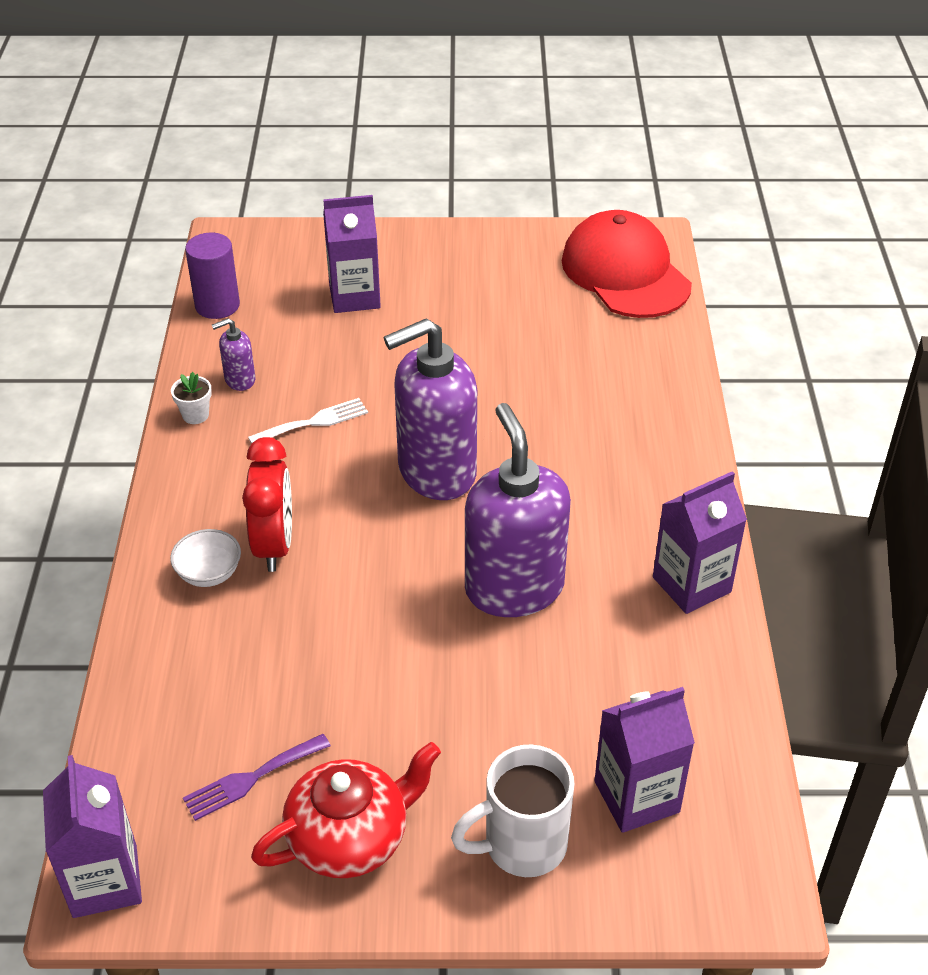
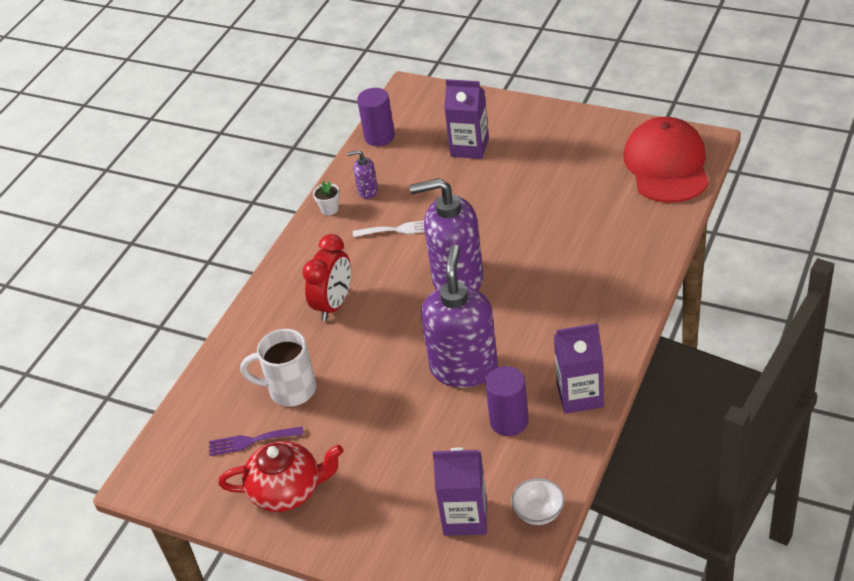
camera: 30 degrees right, 0 degrees up
(105, 881) = (148, 474): purple carton -> none
(209, 574) = (288, 313): white bowl -> white bowl (538, 512)
(522, 845) = (381, 524): white mug -> white mug (290, 390)
(618, 644) = (509, 421): none -> purple cylinder

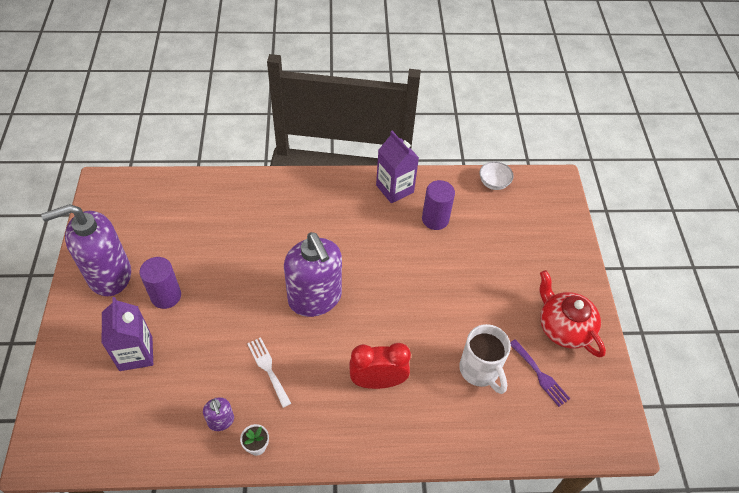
camera: 125 degrees left, 10 degrees up
(379, 137) = (130, 449): purple cylinder -> purple cylinder (166, 296)
(464, 368) = (402, 261): purple soap dispenser -> purple soap dispenser (109, 275)
(465, 517) = (519, 217): purple carton -> none
(666, 165) = (137, 200): red cap -> none

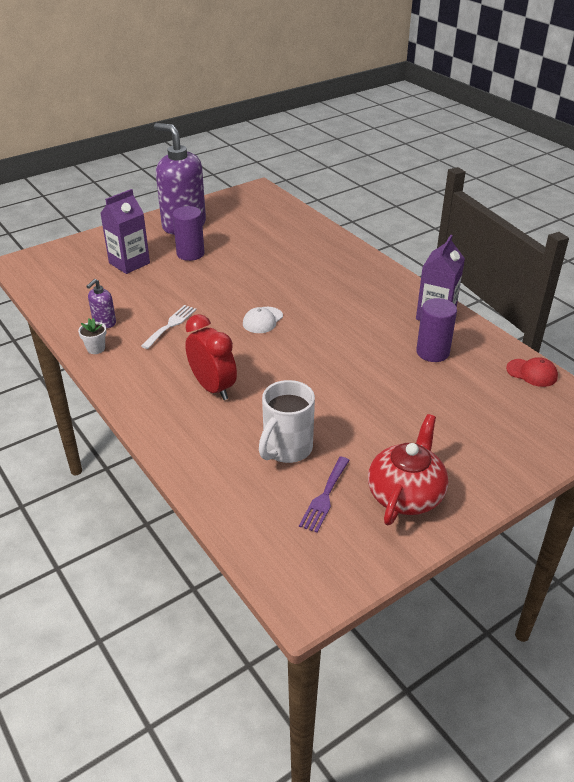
camera: 60 degrees right, 15 degrees down
(315, 298) = (262, 320): purple soap dispenser -> white cap
(493, 183) = (532, 373): white bowl -> red cap

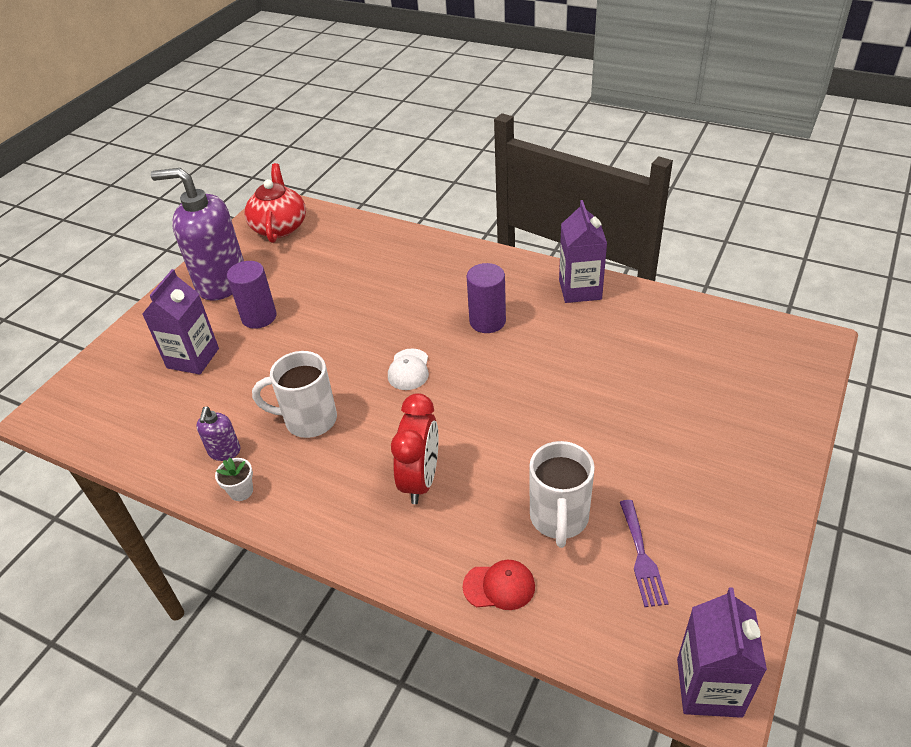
camera: 25 degrees left, 5 degrees up
(170, 325) = (308, 420): white fork -> white mug
(213, 388) = (420, 480): red clock -> red clock turned 75 degrees clockwise
(300, 593) = (709, 687): none -> purple carton
(405, 495) = (714, 513): red teapot -> red teapot (279, 227)
(432, 352) = (610, 334): purple cylinder -> purple cylinder (487, 321)
(532, 373) = (717, 318): red cap -> red cap (499, 586)

